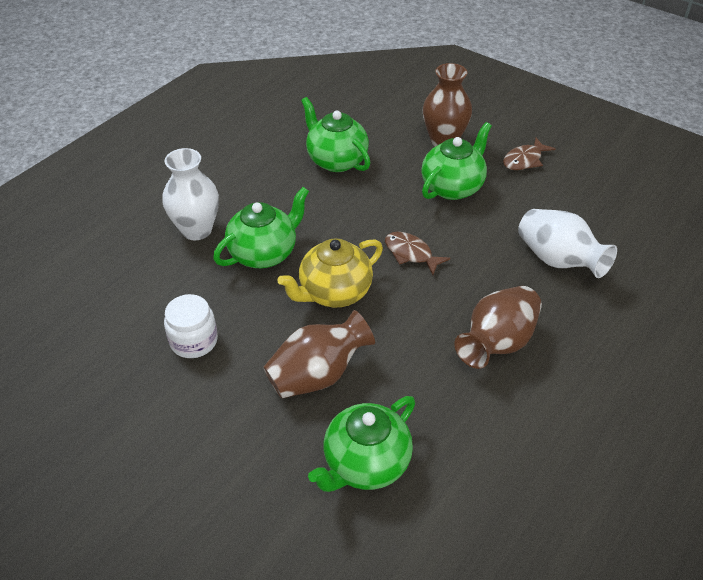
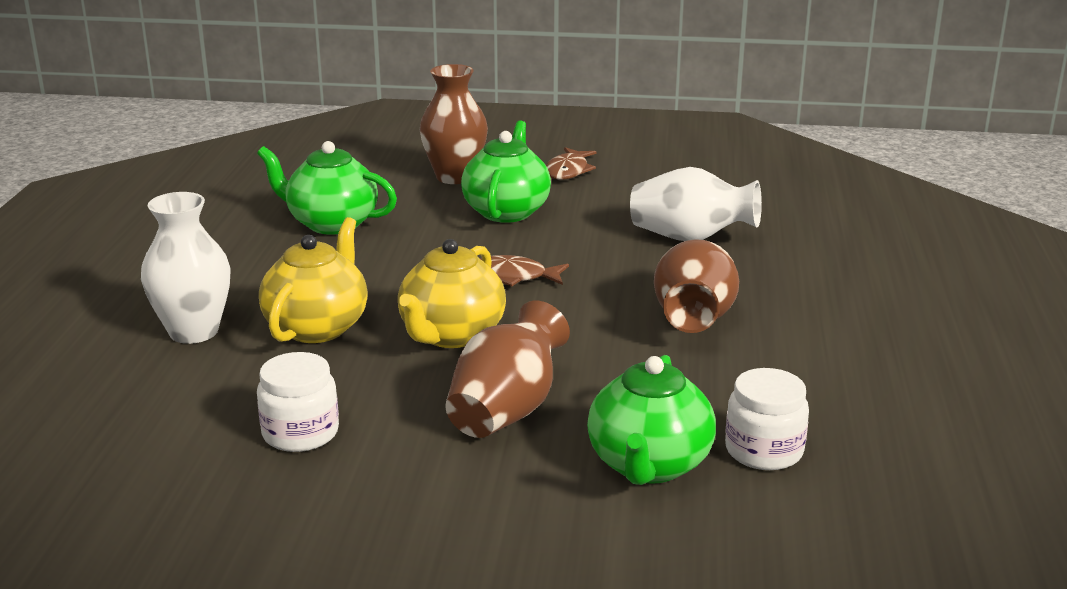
camera: 30 degrees left, 20 degrees down
(264, 253) = (317, 327): green teapot -> yellow teapot
(447, 487) = (764, 451): none -> white jar

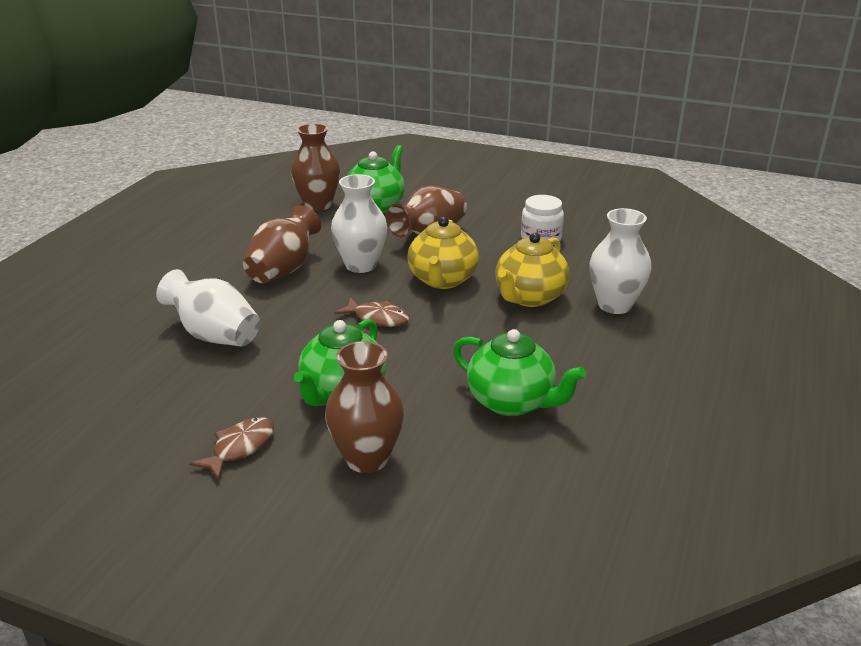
camera: 165 degrees left, 5 degrees up
(451, 335) = (442, 280): yellow teapot -> yellow teapot turned 150 degrees clockwise
(586, 341) = (361, 265): none -> white vase
(764, 451) = (318, 205): white jar -> brown vase

